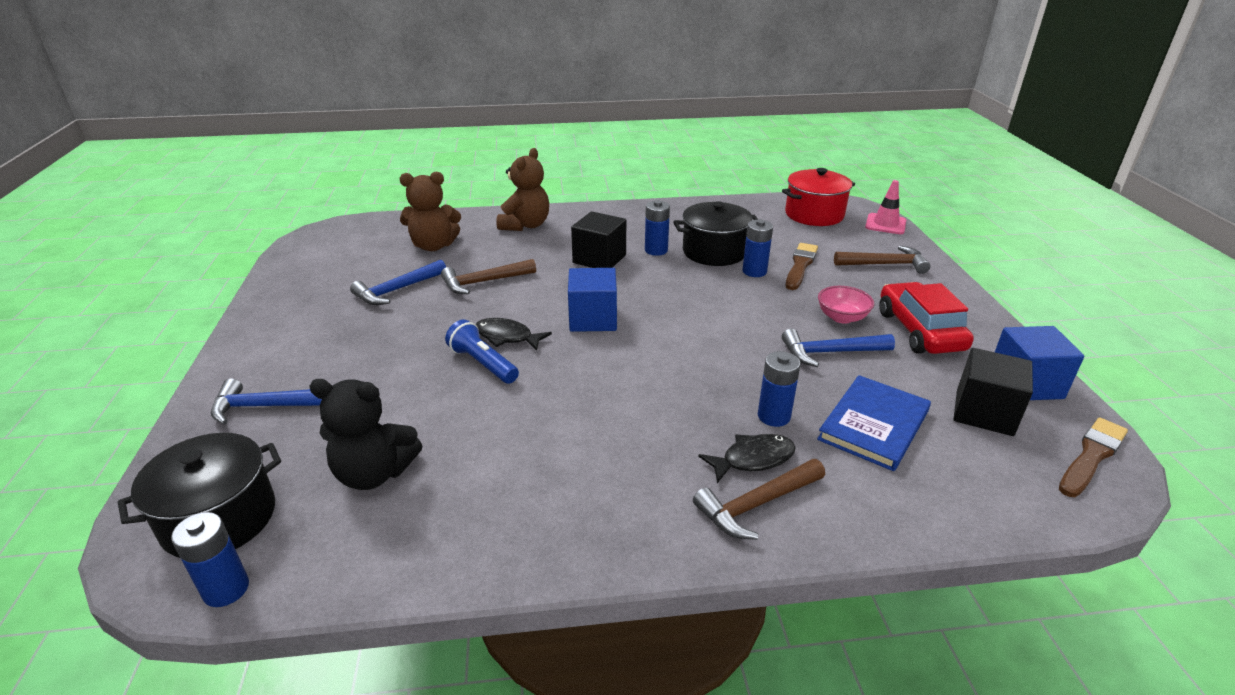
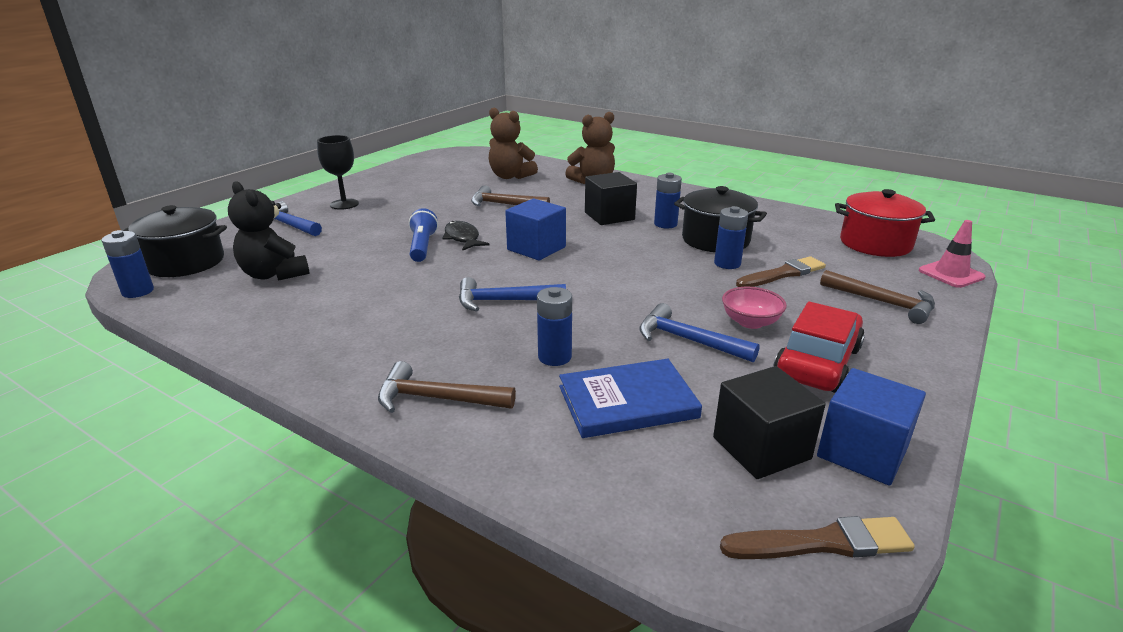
camera: 40 degrees right, 5 degrees down
(297, 350) = (344, 204): none -> black goblet
(397, 290) = (446, 193): blue hammer -> blue hammer (503, 301)
(753, 459) = (487, 373): black fish -> none

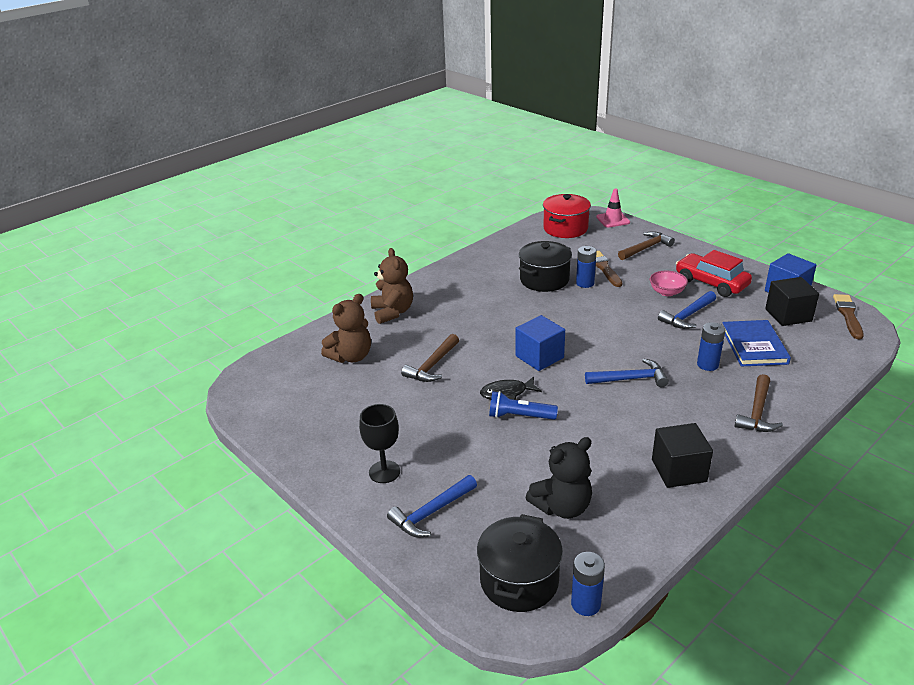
camera: 75 degrees left, 5 degrees up
(503, 301) = (630, 379): blue hammer -> blue hammer turned 105 degrees counterclockwise
(609, 216) = (482, 315): black cube -> black cube (678, 470)
(665, 224) = (508, 294): blue battery -> none

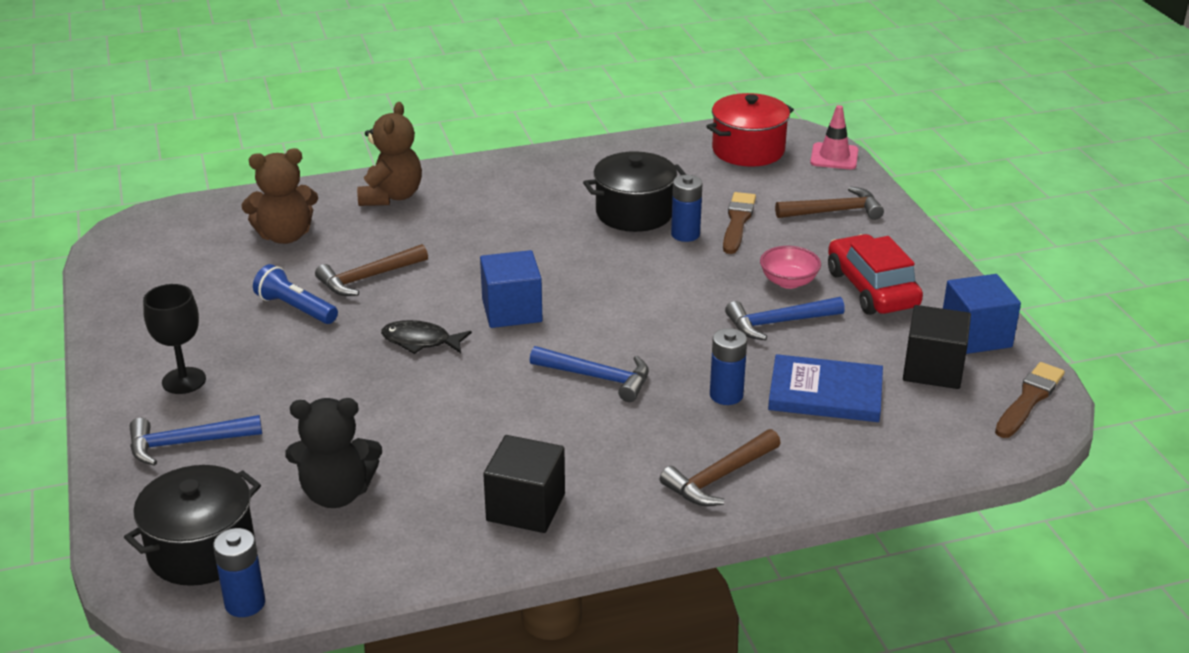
camera: 25 degrees right, 0 degrees up
(519, 416) = (404, 374): blue flashlight -> blue flashlight (295, 308)
(754, 346) = (825, 393): blue book -> blue book turned 75 degrees clockwise

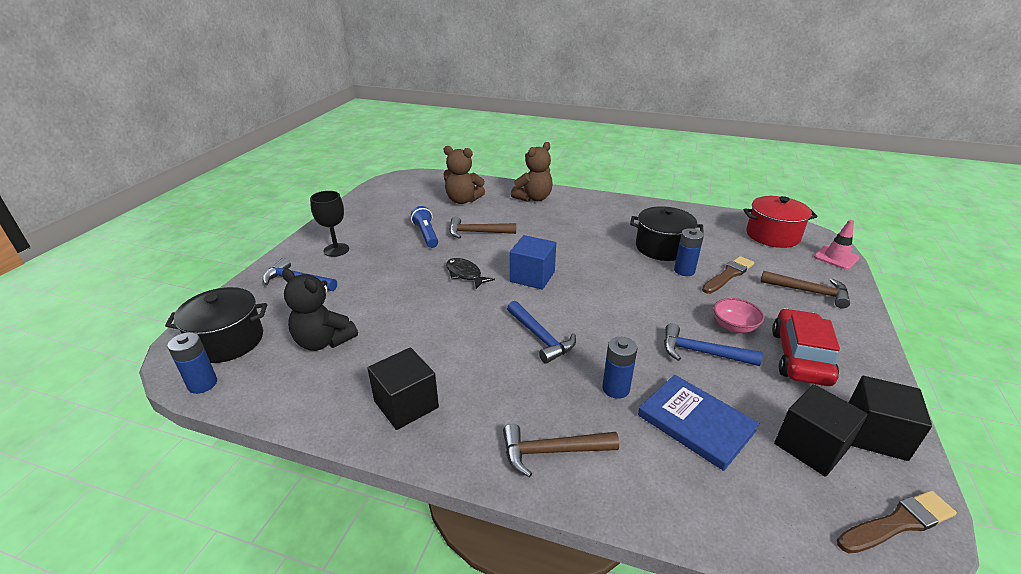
camera: 35 degrees right, 0 degrees up
(975, 336) = (874, 434): blue cube -> black cube

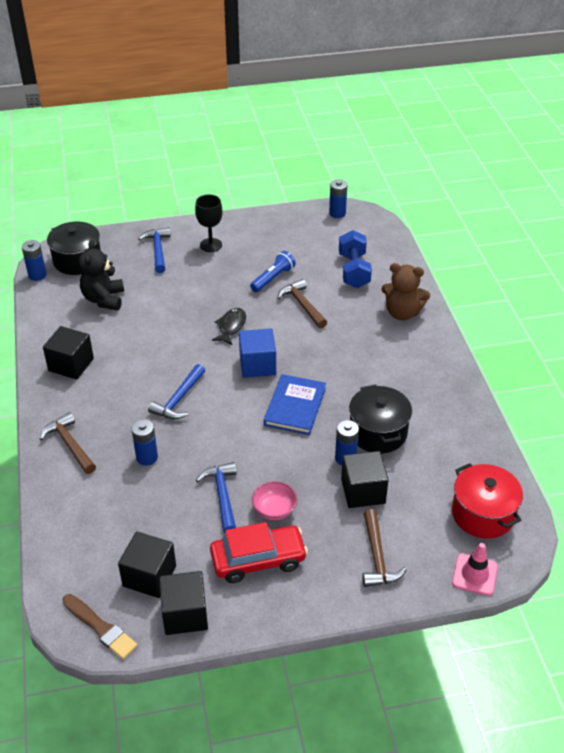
camera: 60 degrees right, 10 degrees up
(385, 186) = (337, 213): none -> blue battery
(463, 200) = (354, 271): brown teddy bear -> blue dumbbell
(695, 423) = (137, 508): blue book -> blue book (295, 406)
(728, 275) = (363, 491): brown brush -> black cube

